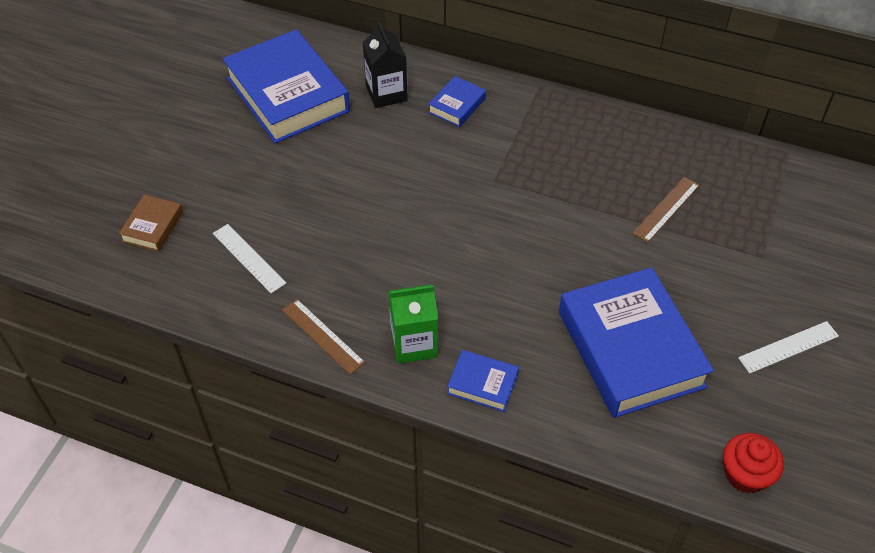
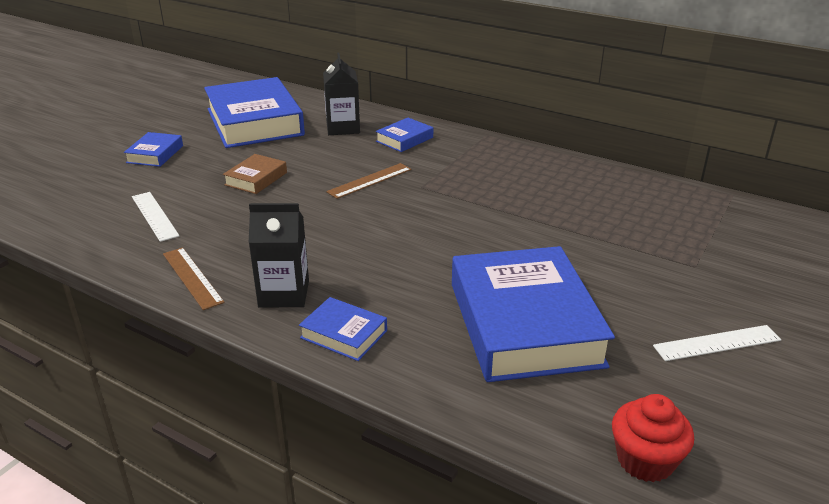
camera: 10 degrees right, 20 degrees down
(153, 227) = (81, 188): brown book -> brown book (256, 179)
(204, 163) = (155, 154): none -> blue book
(414, 344) = (284, 294): green carton -> black carton
(666, 209) = (592, 221): brown ruler -> brown ruler (370, 180)

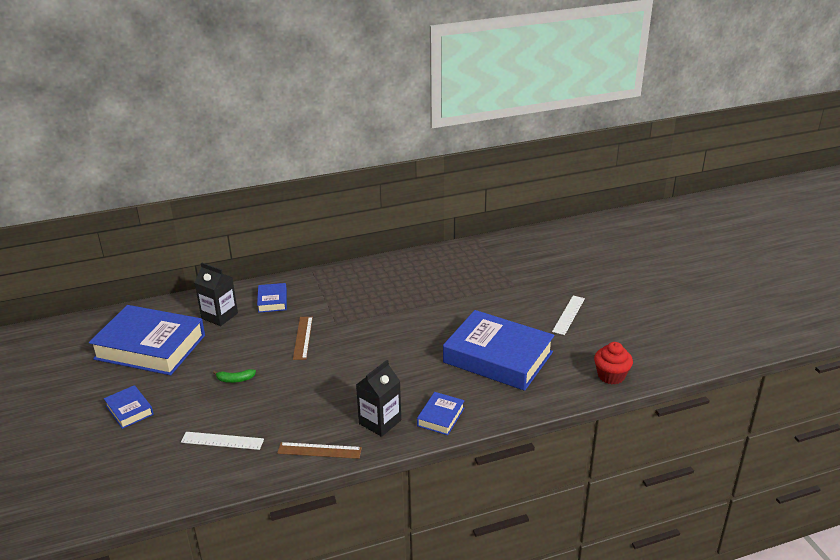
camera: 50 degrees left, 0 degrees up
(256, 179) = (235, 379): brown book -> green banana
(344, 334) = (440, 417): blue book -> blue book turned 45 degrees counterclockwise

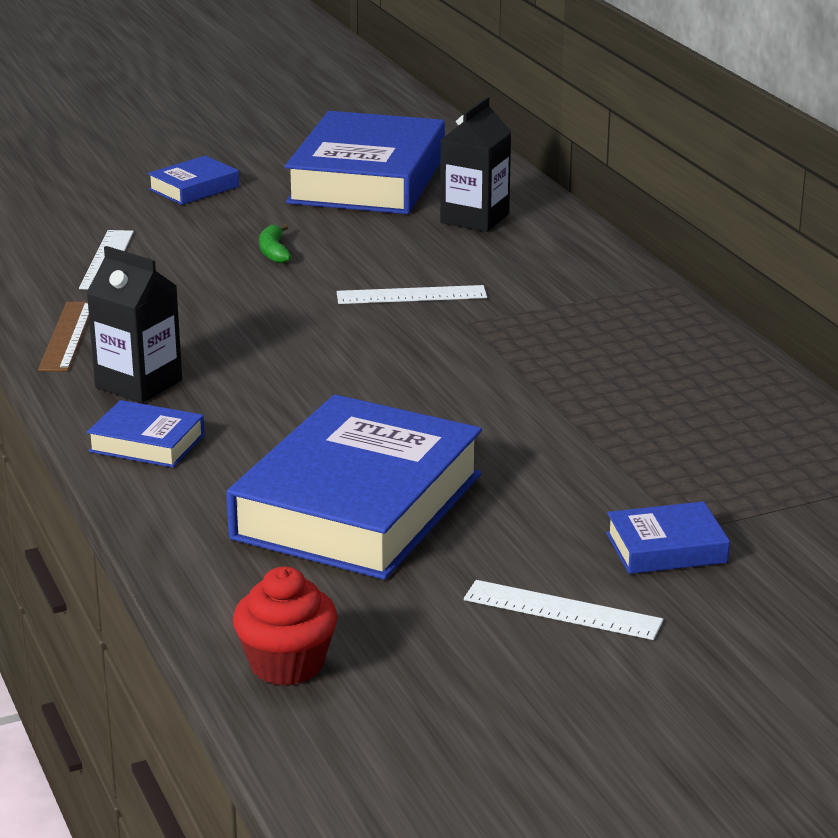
camera: 85 degrees right, 5 degrees down
(272, 301) = (538, 257): blue book -> blue book (666, 548)
(303, 337) = (411, 295): brown ruler -> white ruler

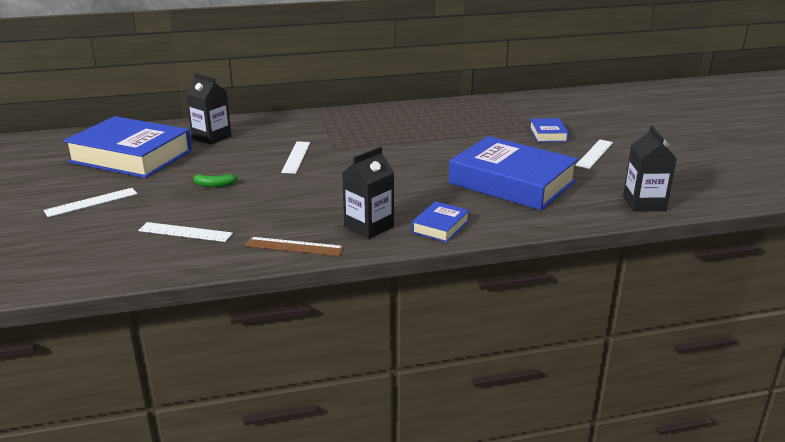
camera: 80 degrees left, 0 degrees up
(194, 188) = (91, 202): blue book -> white ruler
(287, 664) = (644, 203): red cupcake -> black carton

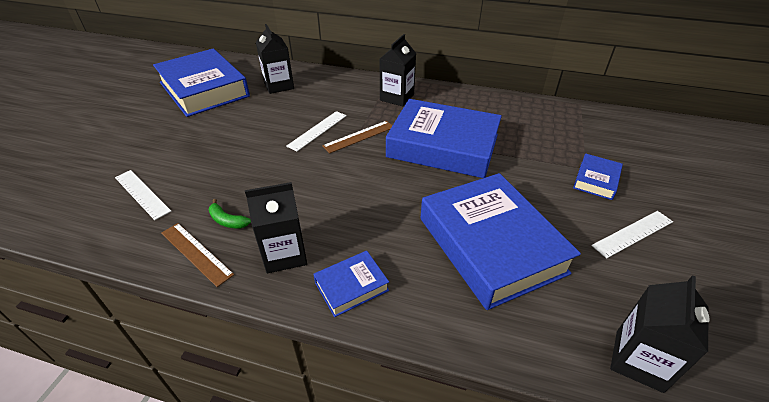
camera: 30 degrees right, 15 degrees up
(91, 202) = (125, 131): white ruler -> none
(214, 185) = (222, 142): green banana -> green banana (227, 221)
(339, 152) = (359, 136): none -> brown ruler
(341, 122) = (397, 97): none -> black carton
(417, 142) = (443, 146): none -> blue book

